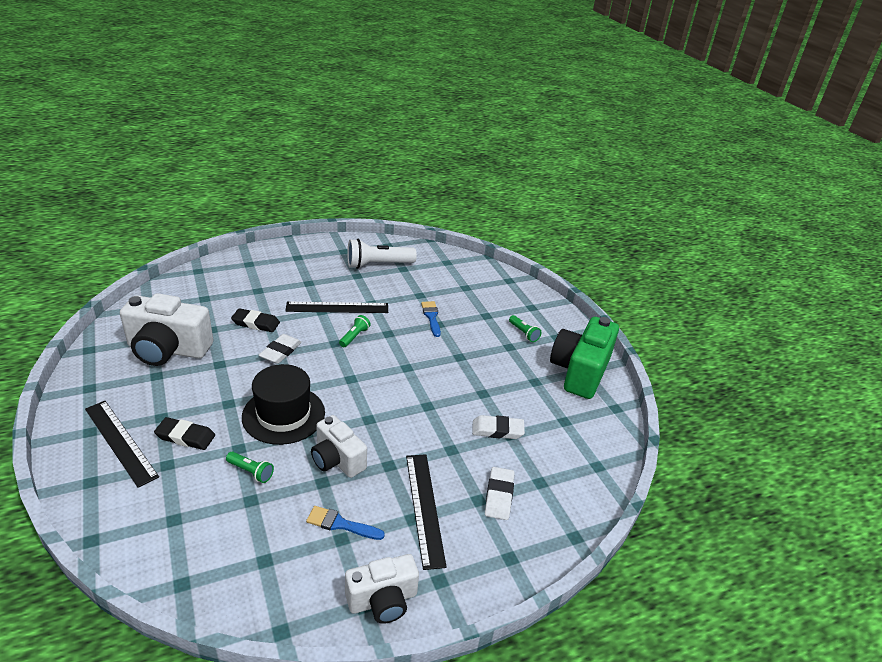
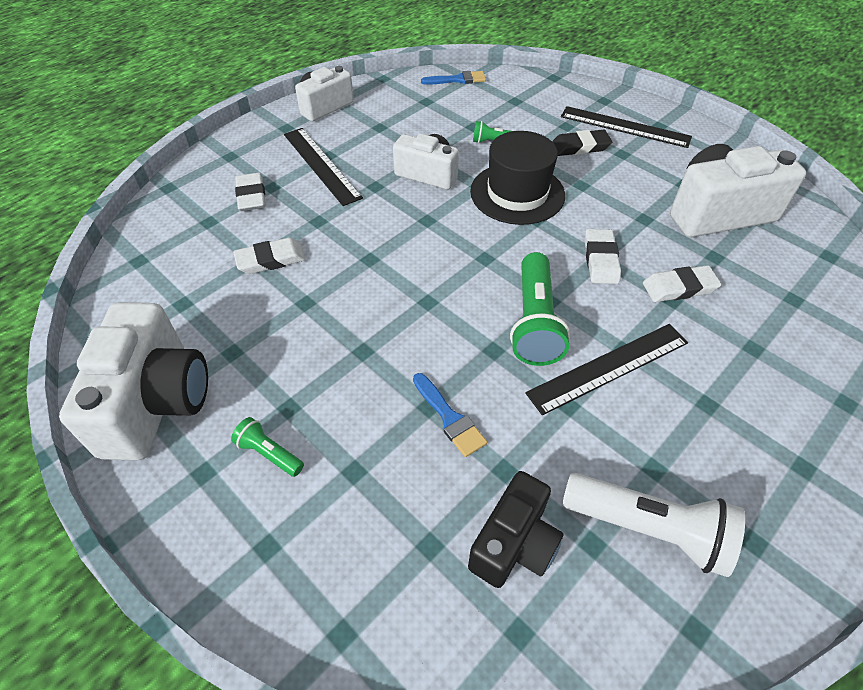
camera: 160 degrees right, 15 degrees up
(256, 323) = (679, 287): black eraser -> white eraser
(340, 524) = (387, 134): blue brush -> blue brush (458, 80)
(354, 336) = (535, 322): green flashlight -> green flashlight, size x1.99
(378, 265) = (648, 528): white flashlight -> white flashlight turned 60 degrees clockwise
(432, 277) = (514, 544): none -> black camera
(580, 372) = (156, 402): green camera -> white camera

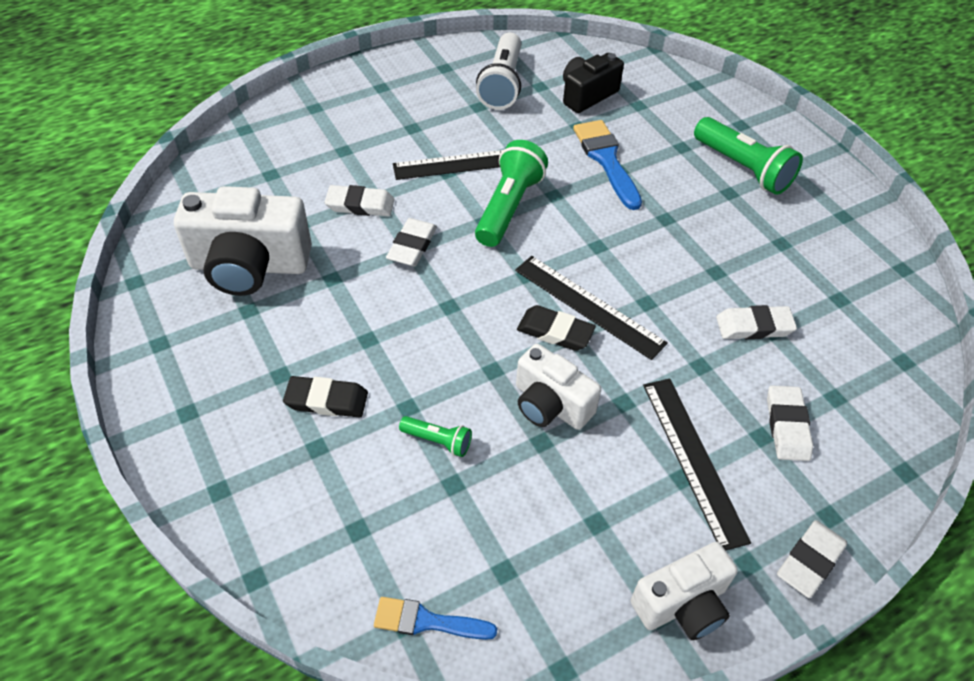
camera: 165 degrees left, 0 degrees up
(156, 402) = (838, 219): white camera -> none
(247, 134) = (810, 561): none -> white eraser
(269, 453) = (743, 168): green flashlight -> green flashlight, size x1.99
(442, 219) = (555, 331): none -> black eraser
(449, 418) = (606, 160): blue brush -> blue brush, size x1.57
(517, 193) = (452, 345): black hat -> none
(624, 127) = (237, 422): black ruler -> black ruler (588, 306)
(648, 528) = (502, 84): white flashlight -> white flashlight turned 120 degrees counterclockwise

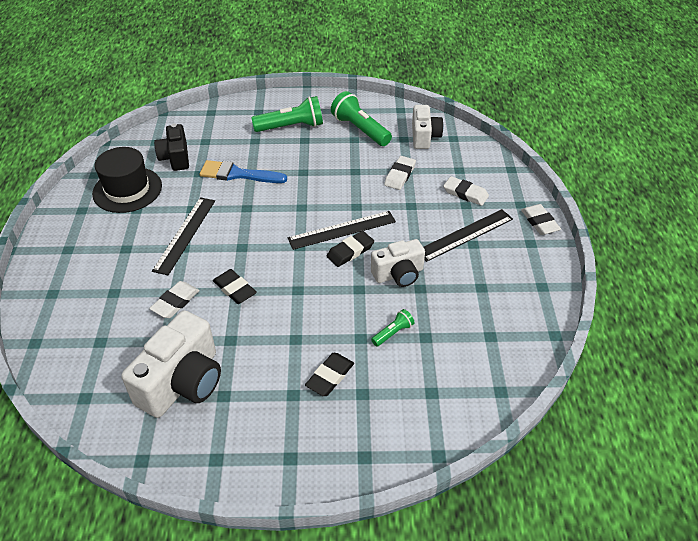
camera: 60 degrees left, 5 degrees down
(412, 246) = (234, 289): white eraser -> black eraser
(427, 621) = (504, 381): blue brush -> none
(502, 84) = (127, 190): white flashlight -> black hat
(508, 207) = (239, 231): green flashlight -> green flashlight (360, 130)
(682, 604) = (540, 275): white camera -> white camera (424, 137)
(693, 459) = (465, 235): black ruler -> black ruler turned 45 degrees counterclockwise

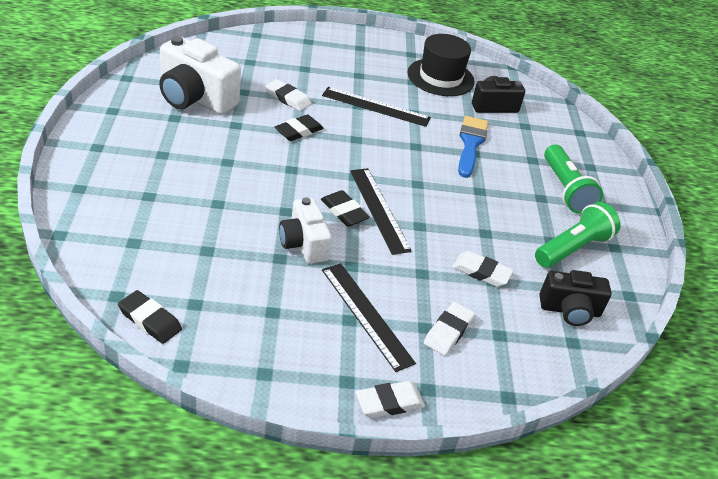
camera: 85 degrees right, 5 degrees down
(330, 376) = (175, 178): black eraser -> black eraser (150, 320)
(393, 333) = (219, 227): green flashlight -> none
(424, 137) = (570, 310): white camera -> black camera

